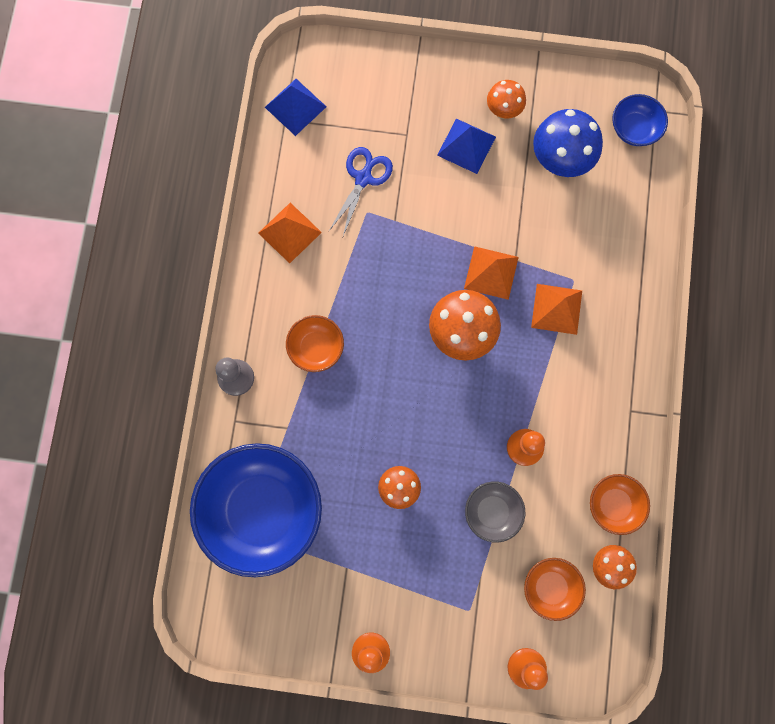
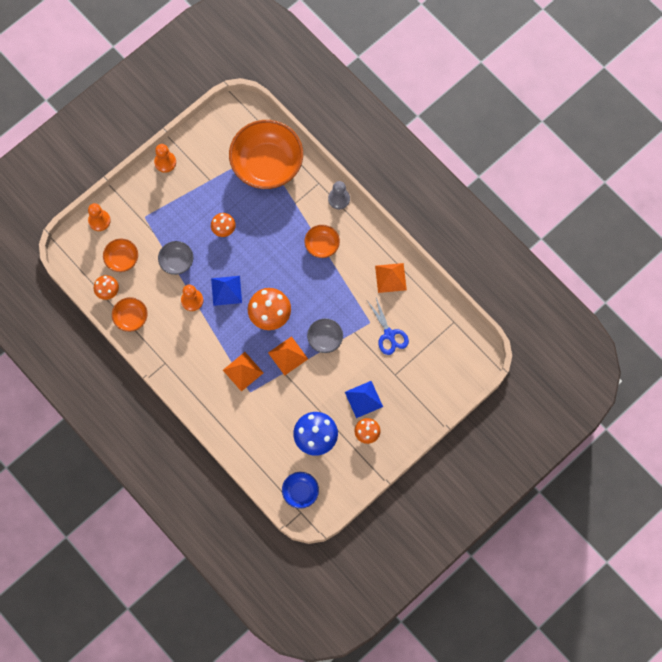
camera: 130 degrees right, 5 degrees down
(262, 510) = (267, 164): blue bowl -> orange bowl
(295, 106) = (456, 332): blue pyramid -> blue pyramid (226, 290)
(433, 246) = (325, 339): none -> grey bowl

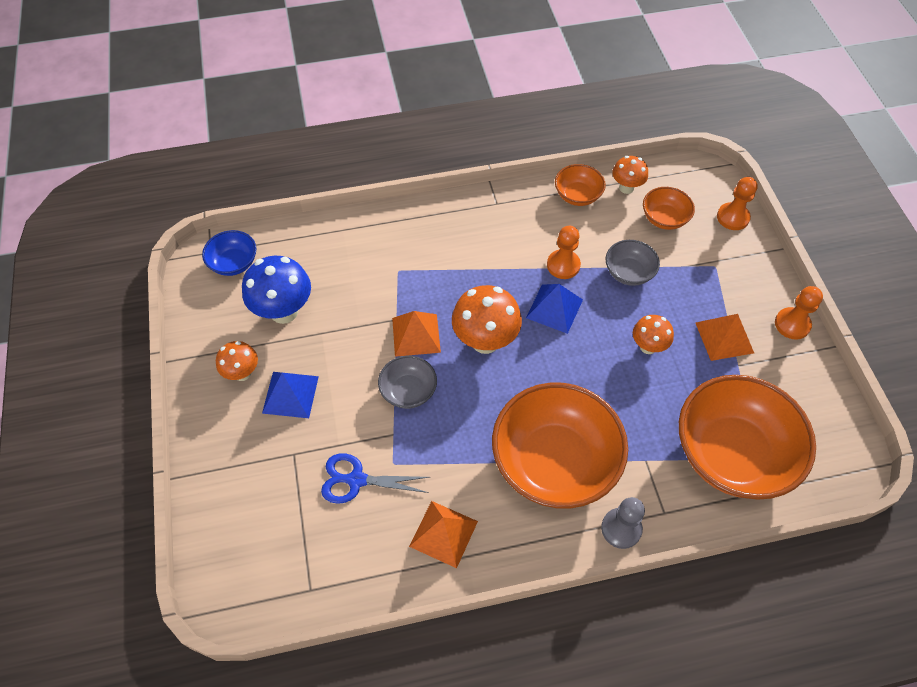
camera: 120 degrees right, 15 degrees down
(243, 371) = (430, 275): orange pyramid -> orange pyramid (724, 337)
(322, 245) = (554, 462): orange bowl -> orange bowl, size x2.13

